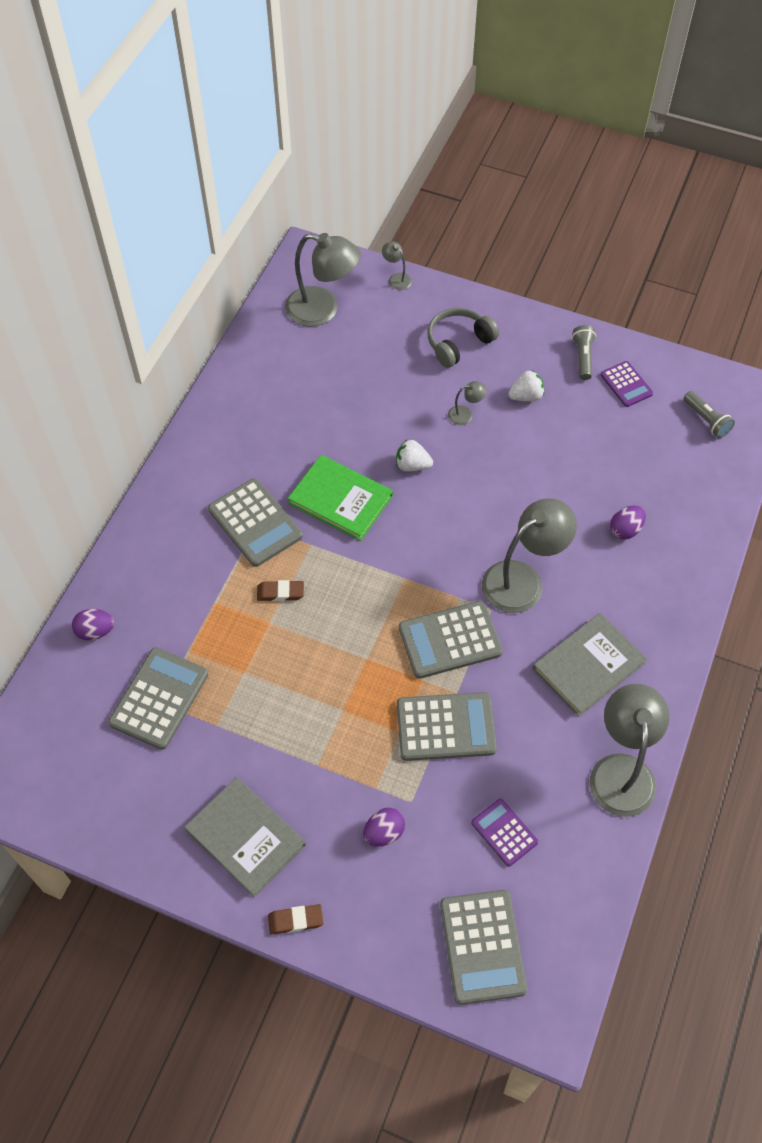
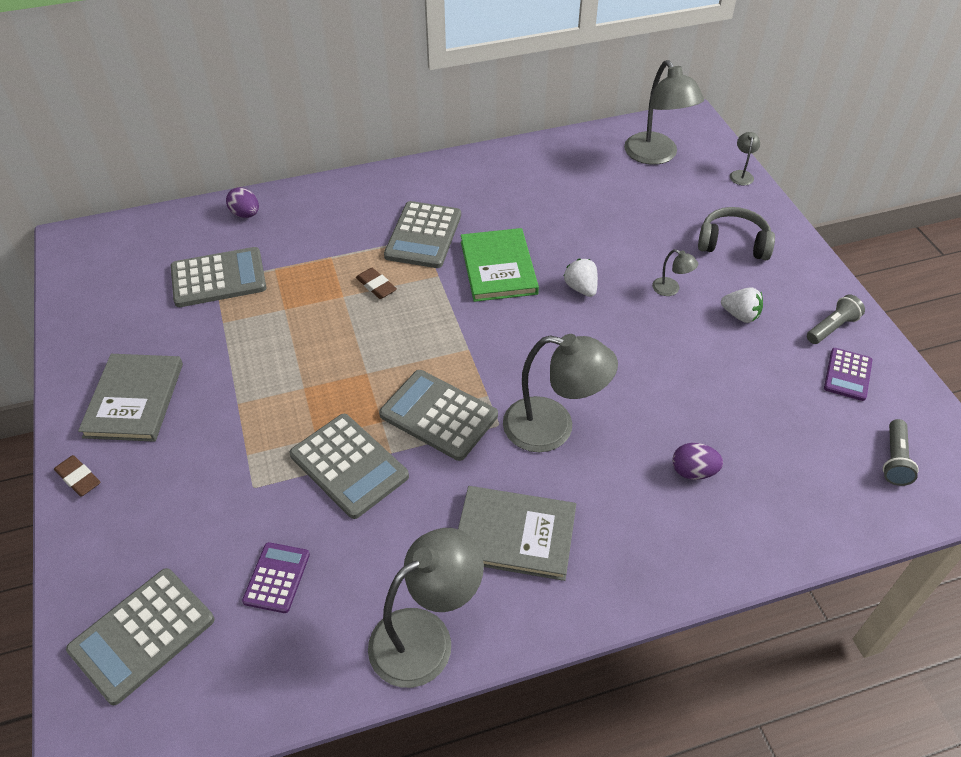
camera: 50 degrees right, 10 degrees down
(384, 833) = (207, 487): purple egg -> none

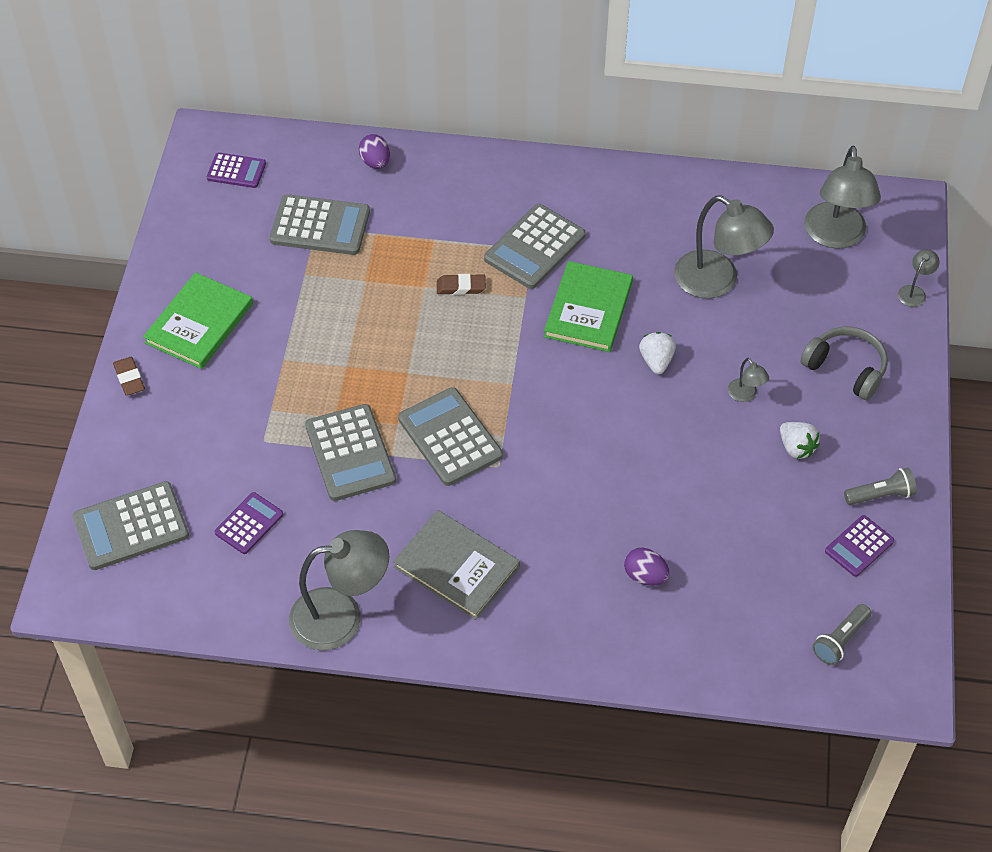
camera: 25 degrees right, 5 degrees up
(115, 258) = (236, 171): none -> purple calculator
(134, 400) = (199, 323): grey book -> green book
(376, 286) = (461, 287): brown eraser -> brown eraser turned 75 degrees counterclockwise
(553, 428) = (545, 488): grey lamp -> grey lamp (717, 282)

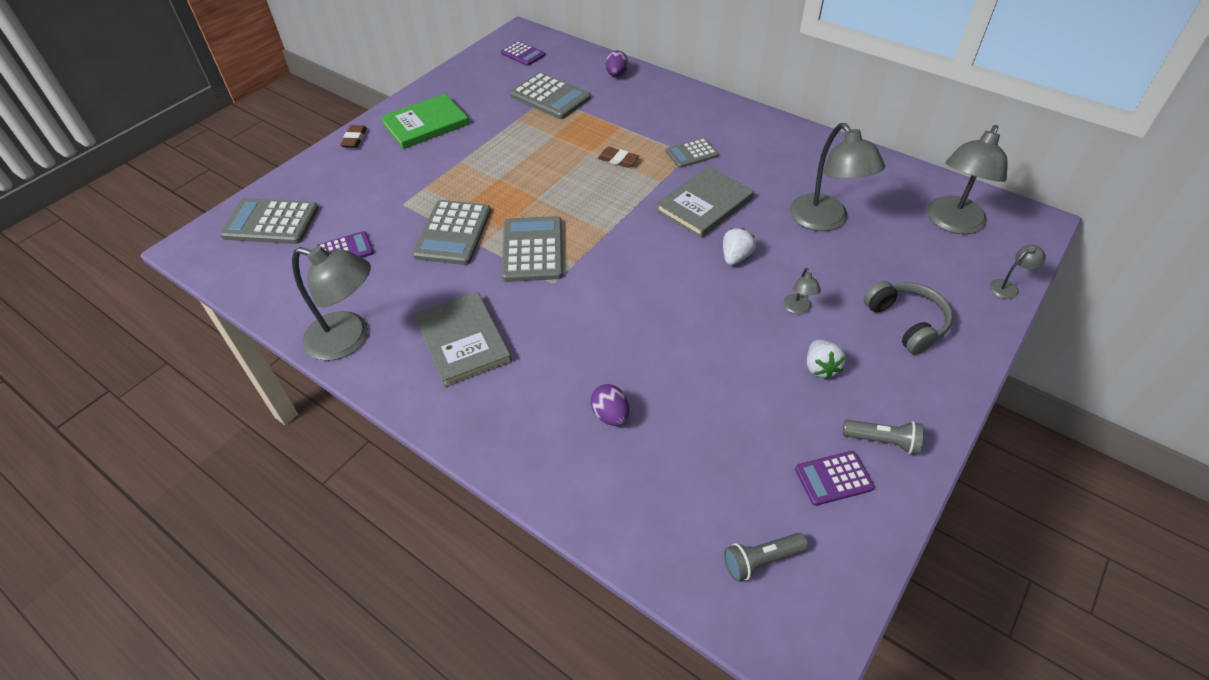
camera: 30 degrees right, 5 degrees down
(534, 247) = (691, 153): grey calculator -> grey calculator, size x0.59
(588, 309) = (704, 204): green book -> grey book

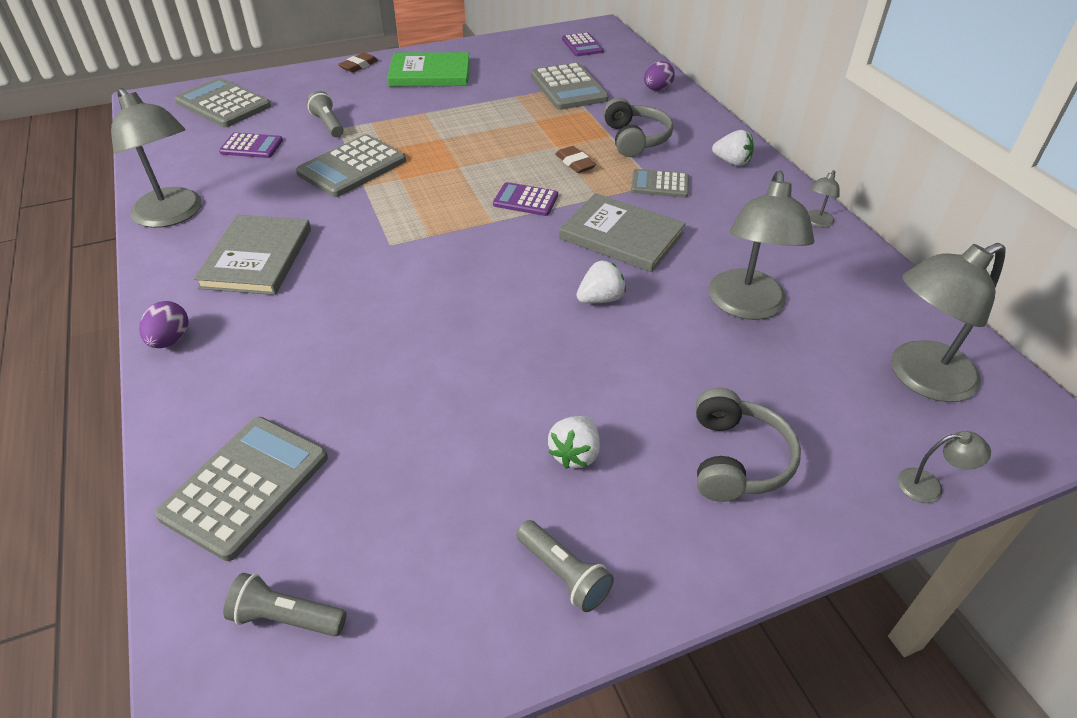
camera: 30 degrees right, 5 degrees down
(390, 204) = (328, 124): none -> grey flashlight
(533, 250) = (405, 208): grey calculator -> grey calculator (246, 486)
(610, 415) = (306, 386): purple egg -> purple egg (170, 340)
(641, 123) = (635, 139): none -> grey headphones
(704, 204) = (621, 236): grey book -> grey book turned 45 degrees clockwise
(721, 116) = (732, 162): none -> white strawberry
(798, 309) = (615, 381): grey lamp -> grey lamp (816, 222)
(833, 478) = (460, 580): purple calculator -> purple calculator (525, 200)

